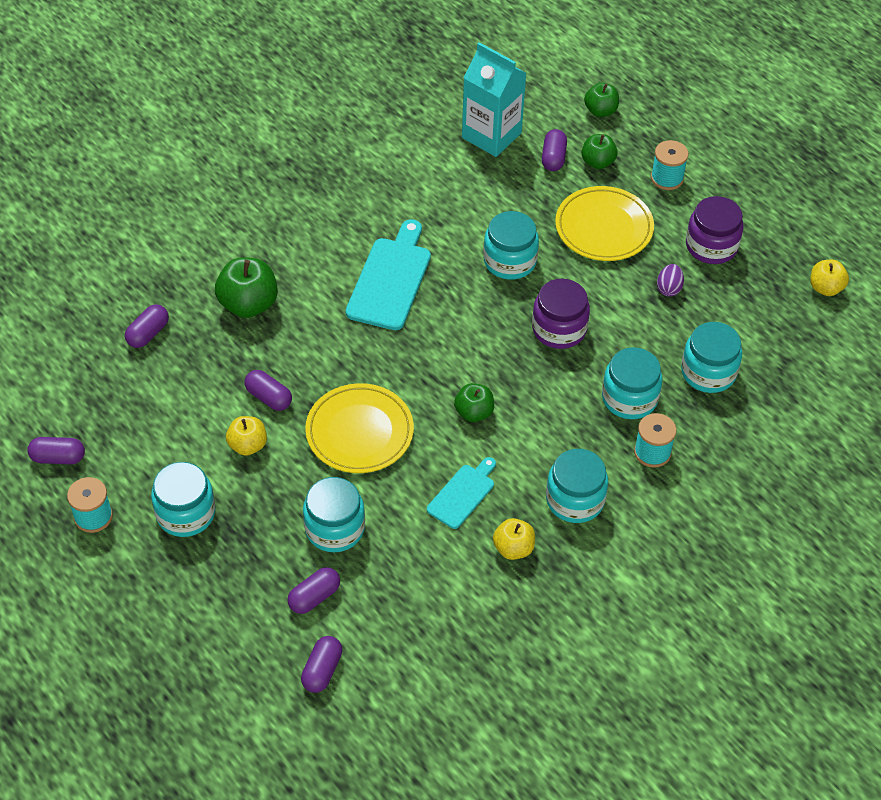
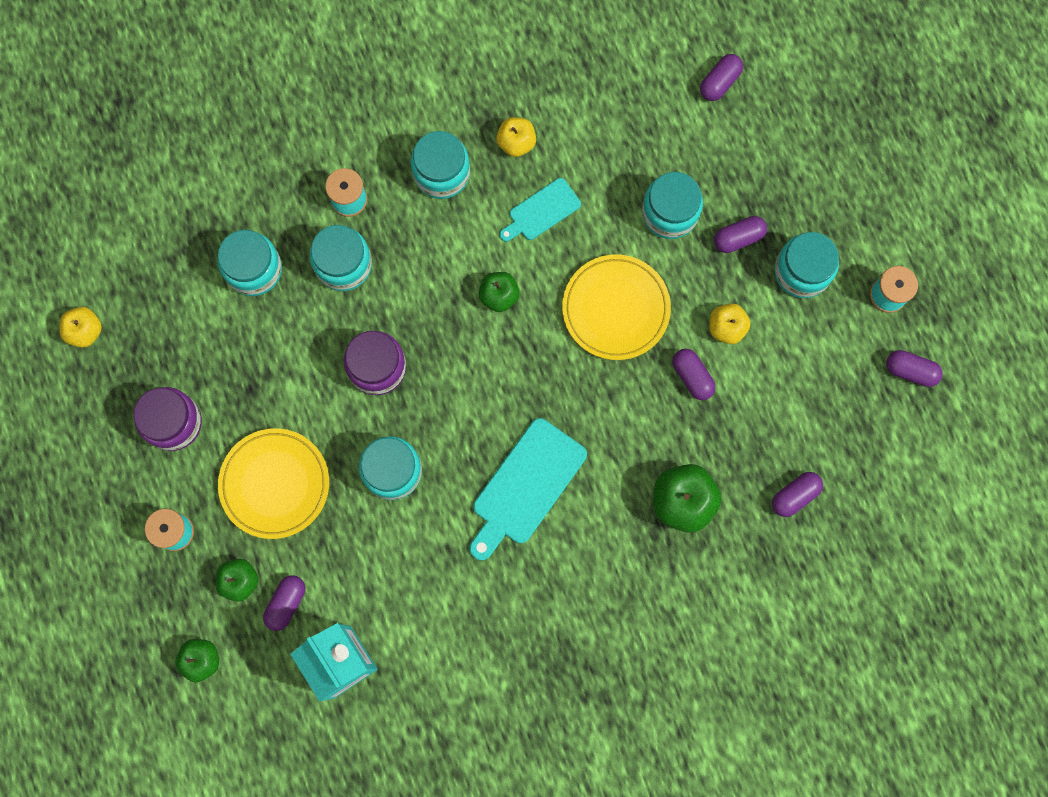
camera: 160 degrees left, 25 degrees up
(314, 597) = (707, 151): purple capsule -> purple capsule (738, 238)
(669, 288) = (244, 382): purple egg -> none

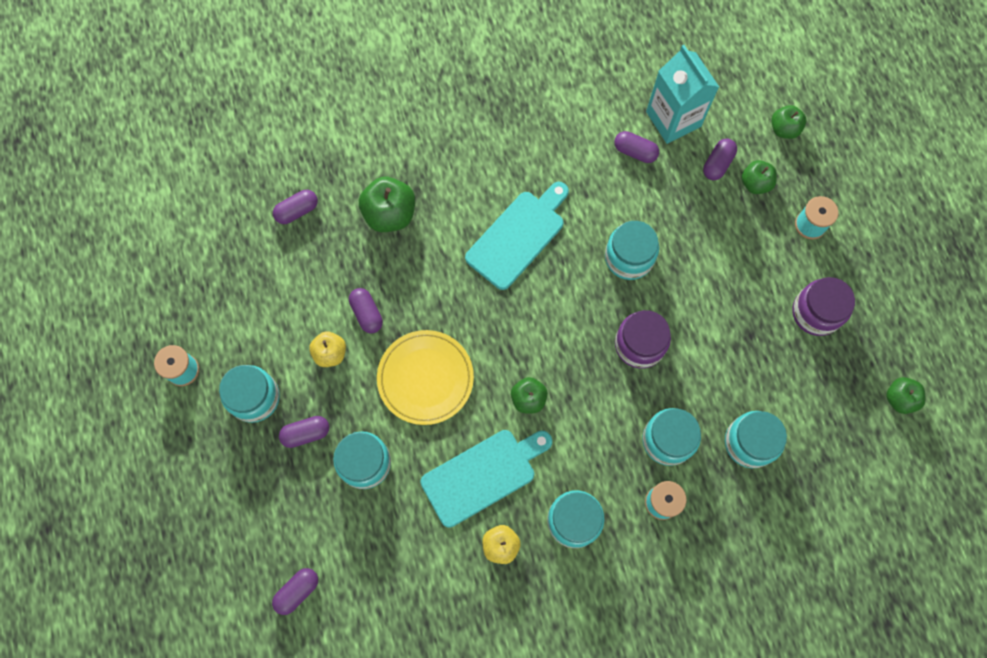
camera: 175 degrees left, 5 degrees down
(85, 331) = (899, 398): yellow apple -> green apple
(275, 484) = (728, 255): yellow plate -> none
(542, 211) = (483, 475): turquoise cutting board -> turquoise cutting board, size x1.69
(910, 371) = (178, 303): purple capsule -> purple capsule (635, 152)

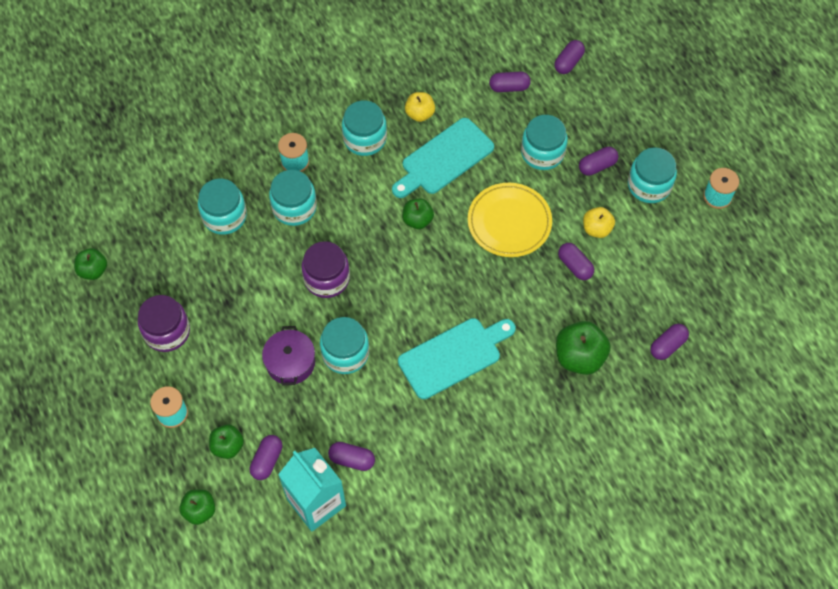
camera: 170 degrees right, 10 degrees down
(382, 566) = (509, 87): none -> purple capsule
(518, 236) = (453, 356): turquoise cutting board -> turquoise cutting board turned 150 degrees counterclockwise
(687, 257) = (290, 362): none -> purple pot

